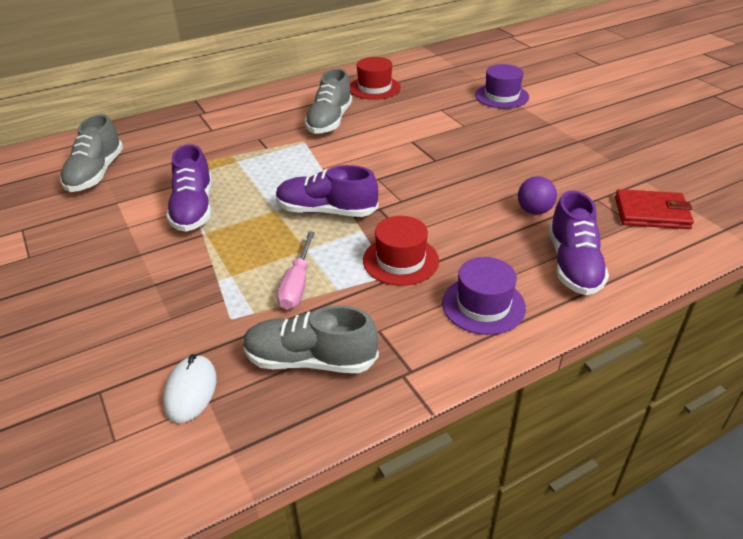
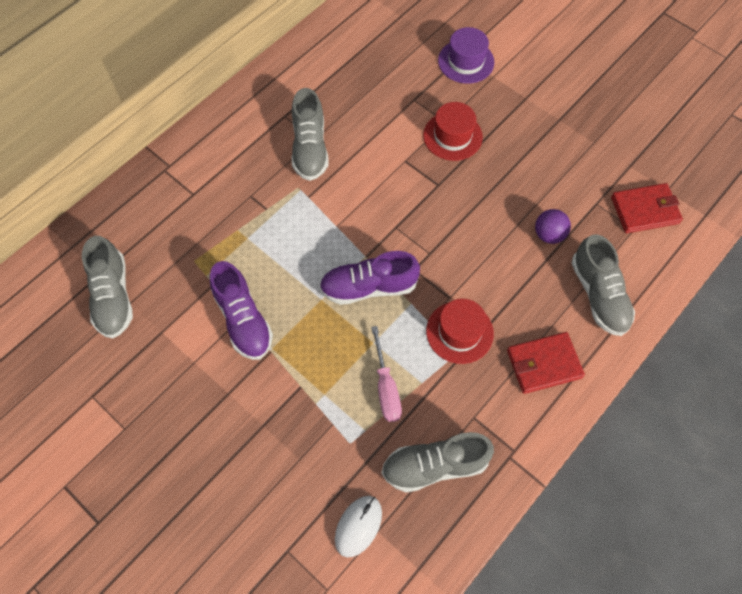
camera: 20 degrees left, 25 degrees up
(190, 391) = (358, 526): white mouse -> white mouse turned 45 degrees clockwise
(374, 88) = (331, 77): red hat -> red hat (452, 136)
(483, 305) = (543, 364): purple hat -> red wallet
(573, 264) = (599, 295): purple shoe -> grey shoe

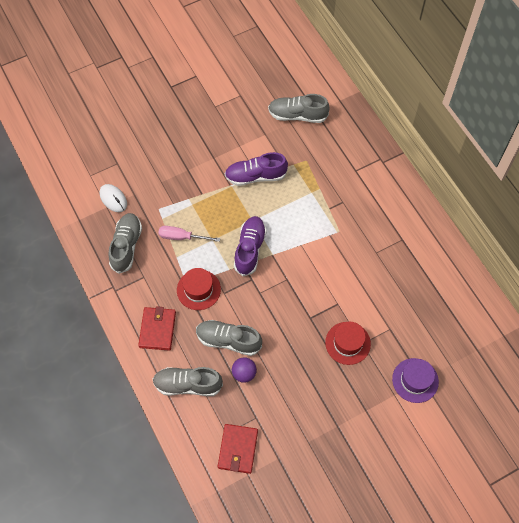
camera: 110 degrees right, 0 degrees up
(310, 148) = (369, 247): grey shoe -> grey shoe (228, 340)

